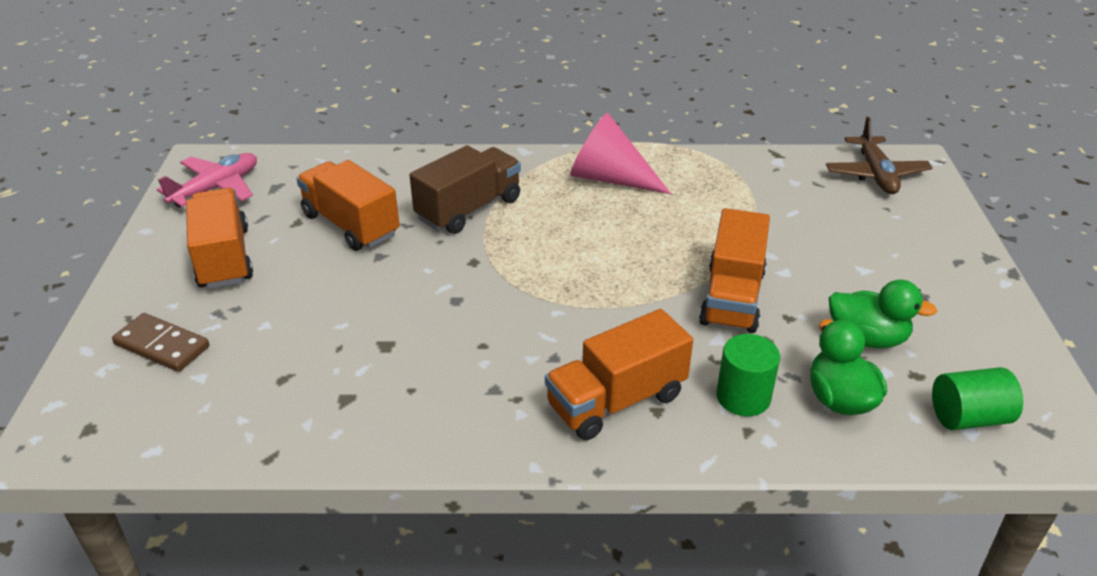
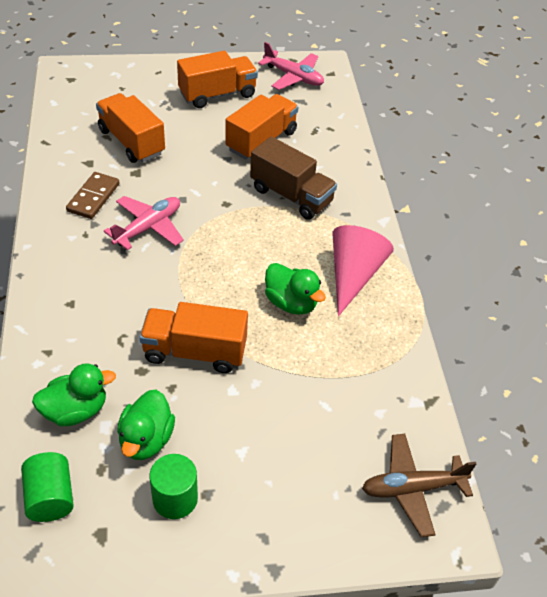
camera: 80 degrees right, 10 degrees up
(162, 346) = (134, 88): brown domino -> brown domino (93, 197)
(511, 333) = (148, 228): none -> pink plane
(616, 401) = (80, 282): orange truck -> orange truck (131, 142)
(652, 223) = (291, 303): none -> green duck
(743, 397) = (81, 351): green cylinder -> green cylinder (175, 498)

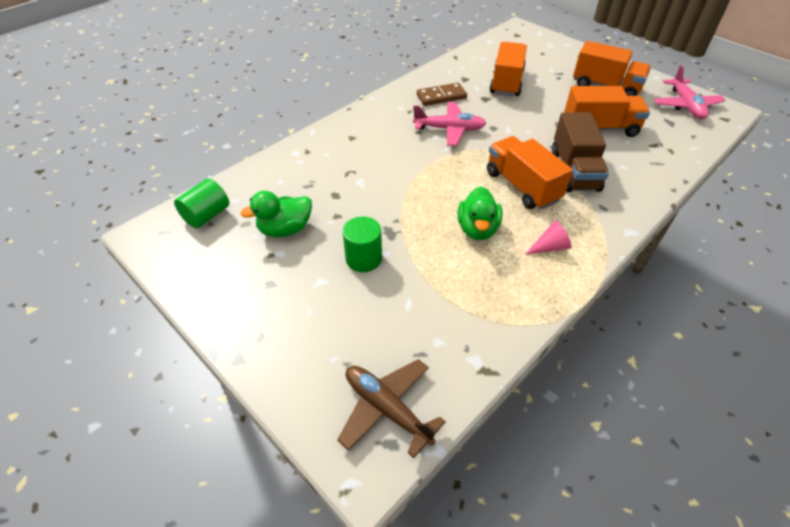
camera: 55 degrees right, 0 degrees up
(75, 411) = (277, 187): green duck -> none
(175, 498) = (252, 270): green cylinder -> green cylinder (363, 258)
(195, 352) = (377, 209): orange truck -> orange truck (522, 186)
(353, 275) = (550, 247): pink cone -> pink cone, size x0.50

